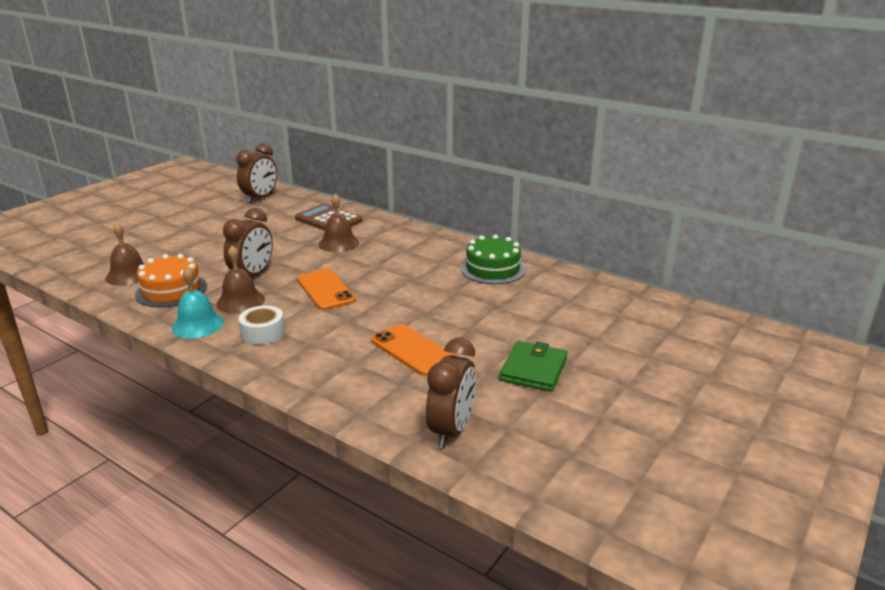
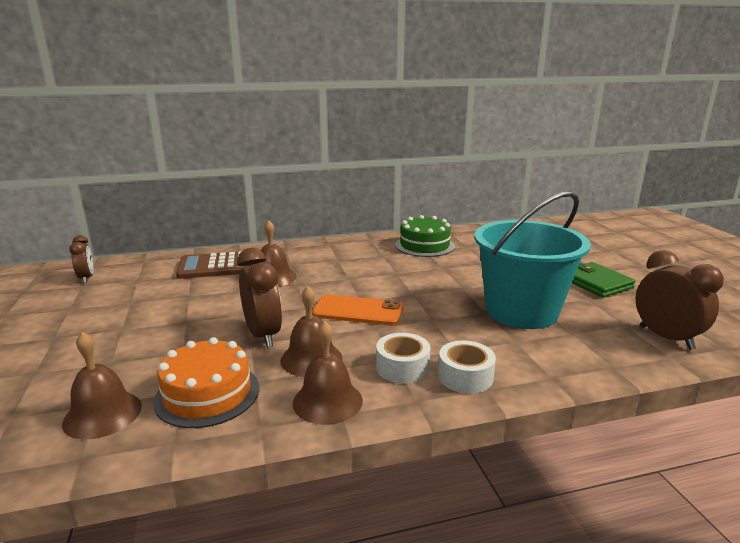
camera: 50 degrees left, 5 degrees down
(197, 325) = (327, 401): turquoise bell -> brown bell
(260, 198) = (86, 278): brown clock -> brown clock, size x0.61
(275, 358) = (465, 376): none -> white tape
(412, 350) = (521, 311): orange phone -> turquoise bucket

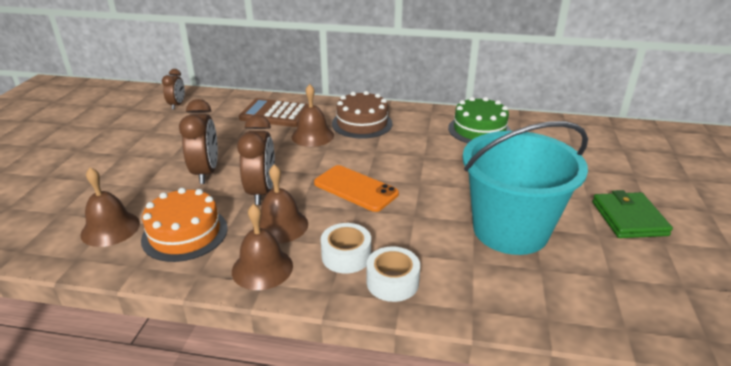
camera: 25 degrees right, 10 degrees up
(314, 259) = (362, 123): none -> brown cake
(666, 338) = (645, 306): brown clock -> brown clock (206, 172)

